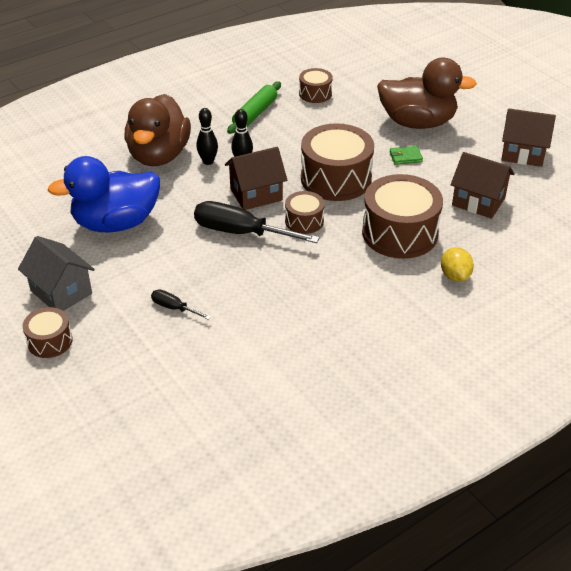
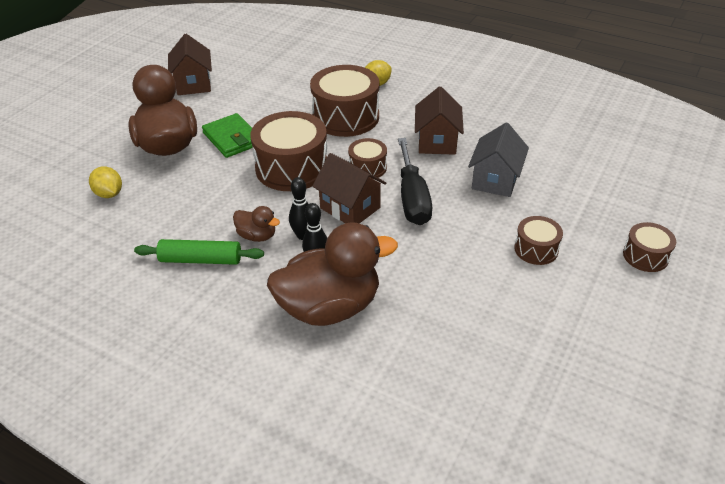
camera: 115 degrees left, 0 degrees up
(61, 292) = (589, 279): grey house -> grey house (495, 180)
(116, 223) = (468, 288): blue duck -> none
(174, 308) = (536, 200): black screwdriver -> none
(260, 142) = (257, 236): none -> brown duck
(315, 94) = (135, 227): brown drum -> brown drum (536, 249)
(365, 88) = (109, 194): none -> yellow lemon
(405, 157) = (232, 138): green wallet -> green wallet, size x1.83
(478, 201) = (277, 91): brown house -> brown house (437, 142)

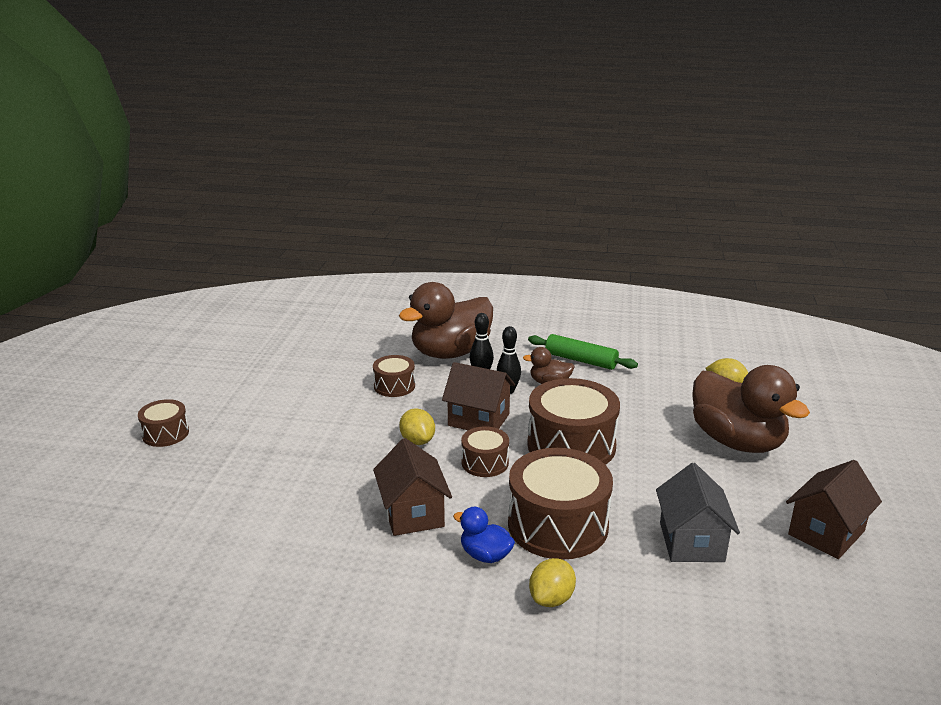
camera: 160 degrees right, 15 degrees down
(193, 84) = (826, 533): brown house -> brown house turned 75 degrees clockwise
(201, 259) = (581, 360): green rolling pin -> green rolling pin turned 45 degrees clockwise
(232, 138) = (674, 464): green wallet -> none
(401, 110) = (485, 555): none -> blue duck
(412, 198) = (417, 441): black screwdriver -> yellow lemon
(495, 180) = (326, 478): grey house -> grey house (691, 542)
(536, 249) = (278, 420): brown drum -> brown drum (394, 386)

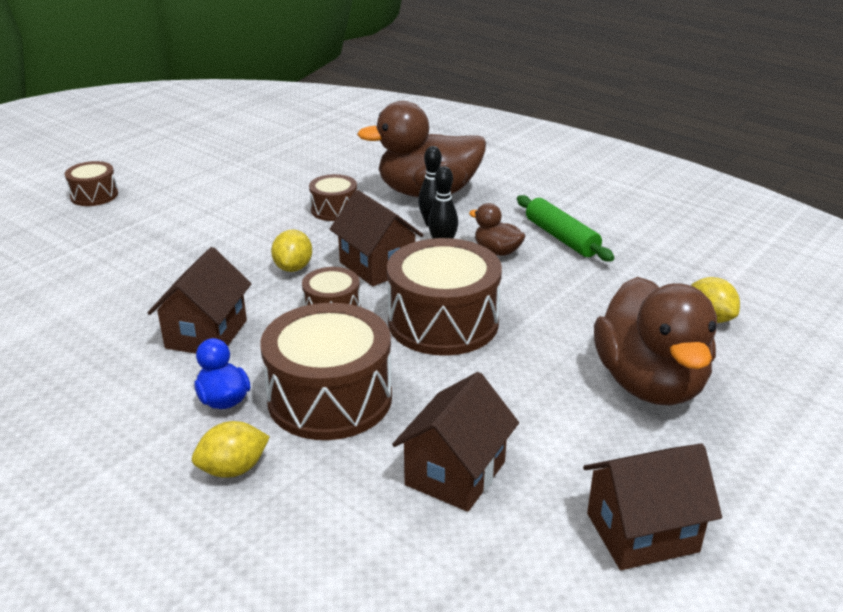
camera: 30 degrees right, 5 degrees up
(691, 542) = (455, 473): grey house -> brown house

